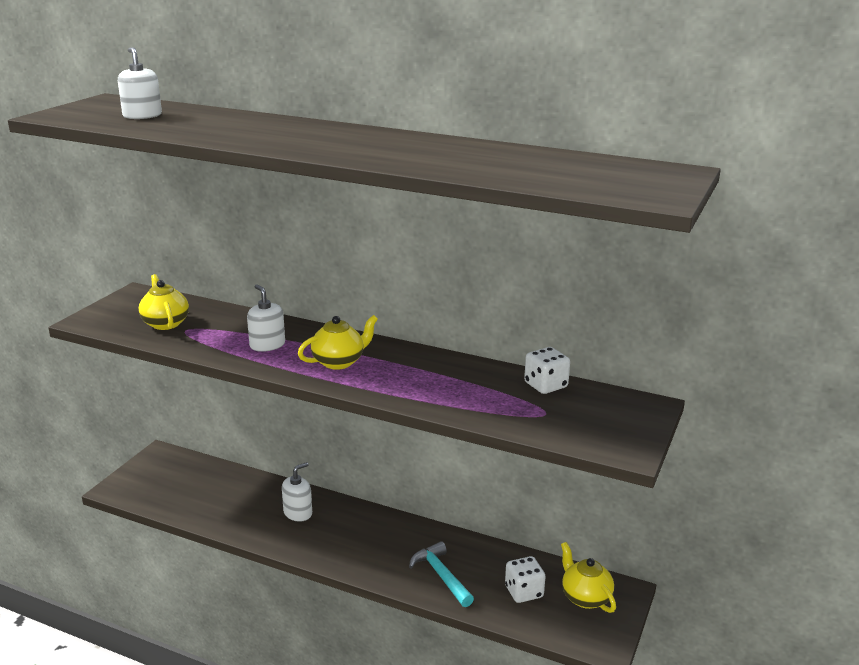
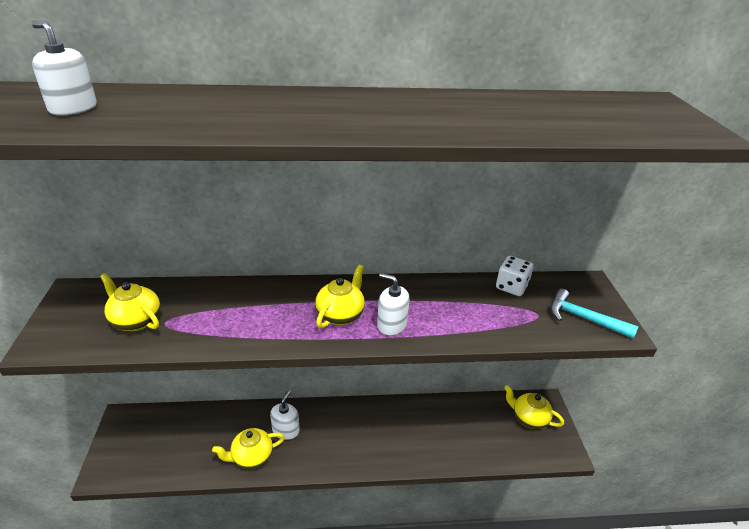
camera: 30 degrees left, 10 degrees up
(249, 522) = (251, 457): none -> yellow teapot
(267, 345) = (261, 316): white soap dispenser -> white soap dispenser (391, 325)
(441, 576) = (430, 442): turquoise hammer -> turquoise hammer (584, 318)
(524, 592) = (491, 431): white dice -> none

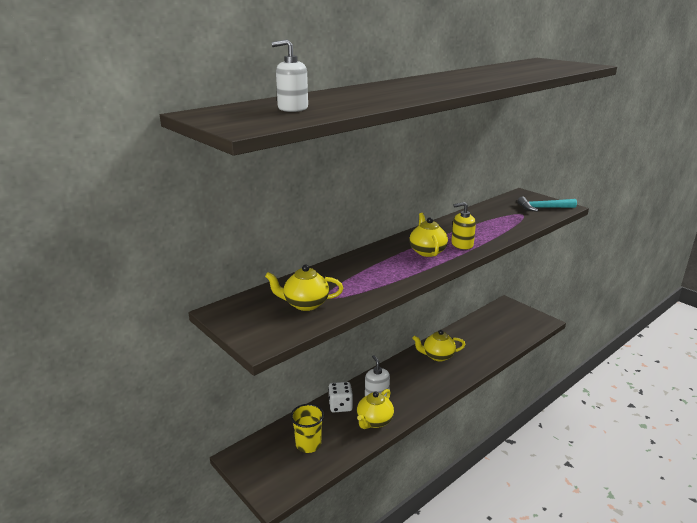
camera: 35 degrees left, 10 degrees down
(178, 443) = (308, 444): none -> yellow cup
(391, 325) = (462, 245): white soap dispenser -> yellow soap dispenser
(511, 287) = (490, 208): white dice -> white dice (340, 406)
(529, 418) = (507, 315): yellow teapot -> yellow teapot (438, 356)

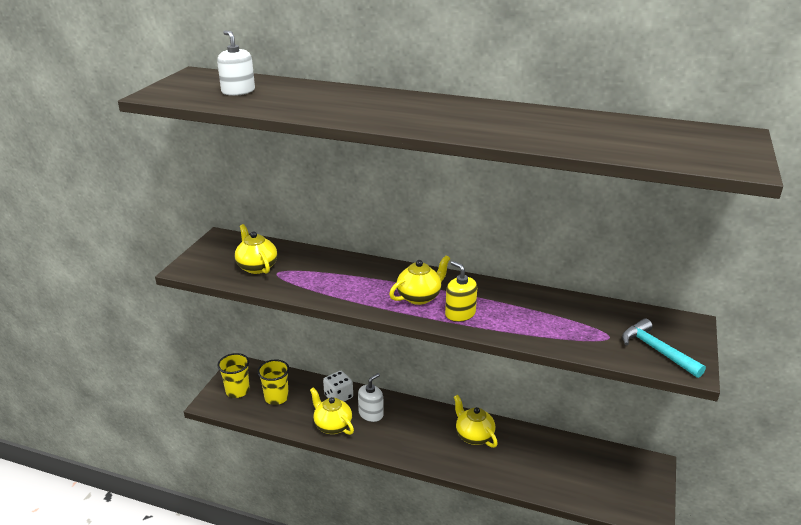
camera: 60 degrees right, 5 degrees up
(274, 469) = (237, 391): none -> yellow cup
(374, 421) = (332, 425): yellow teapot -> yellow teapot turned 45 degrees clockwise

